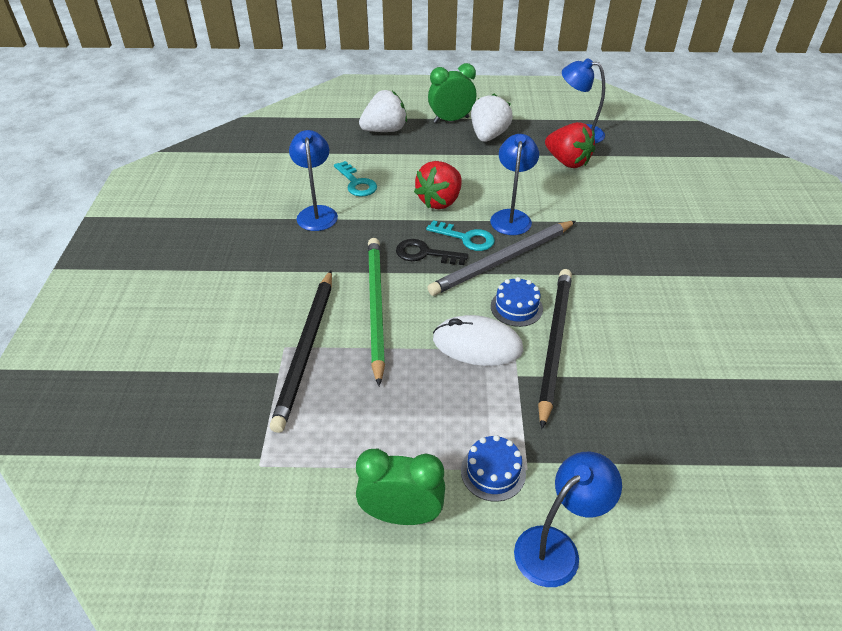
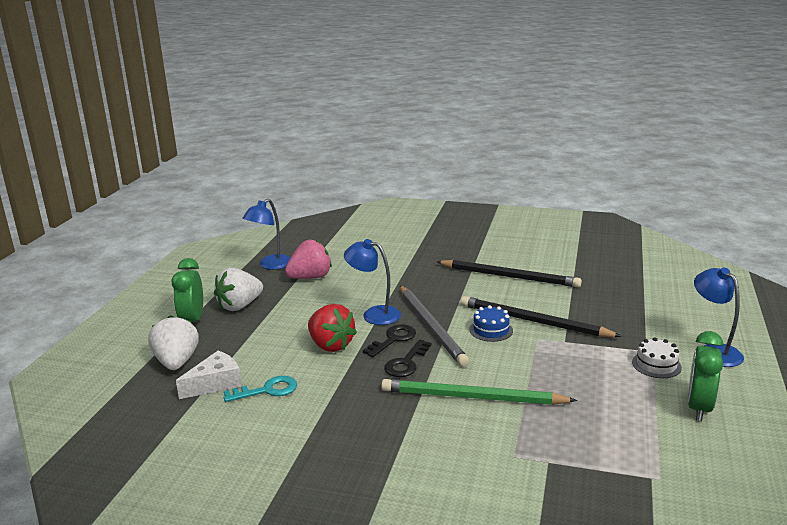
camera: 75 degrees left, 20 degrees down
(306, 349) = (520, 442): black pencil -> black pencil (509, 276)
(317, 213) = (306, 421): blue lamp -> none
(359, 156) = (215, 383): none -> white cheese
(466, 238) = (393, 339): turquoise key -> black key
(477, 344) = (529, 353): white mouse -> none
(488, 136) = (239, 306): white strawberry -> white strawberry turned 75 degrees counterclockwise
(493, 472) = (656, 365): blue cake -> white cake
(567, 162) = (310, 277): red strawberry -> pink strawberry

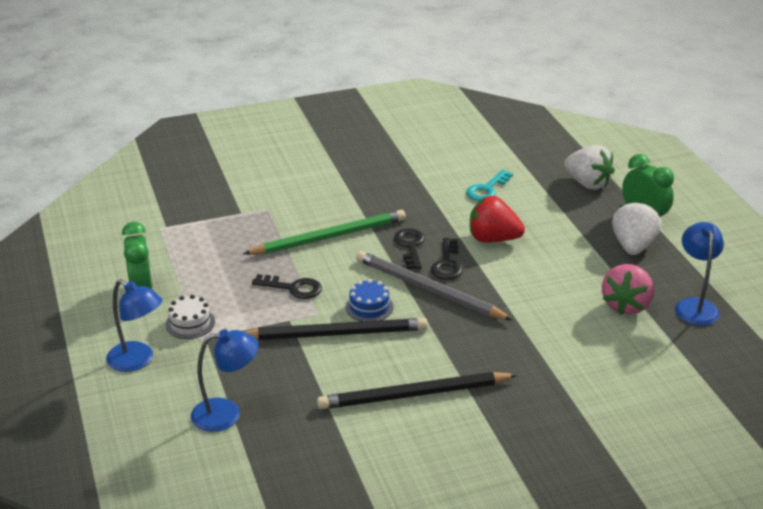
camera: 145 degrees right, 10 degrees up
(215, 383) = (531, 180): white cheese -> none
(374, 314) = (498, 284): blue lamp -> blue lamp (226, 414)
(544, 363) = (293, 288): none -> black key

